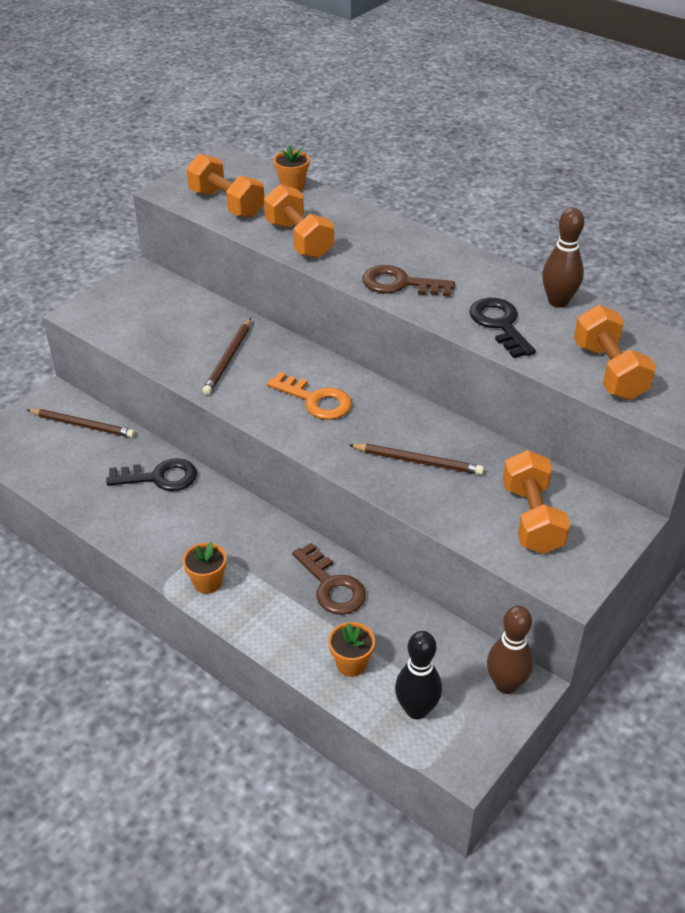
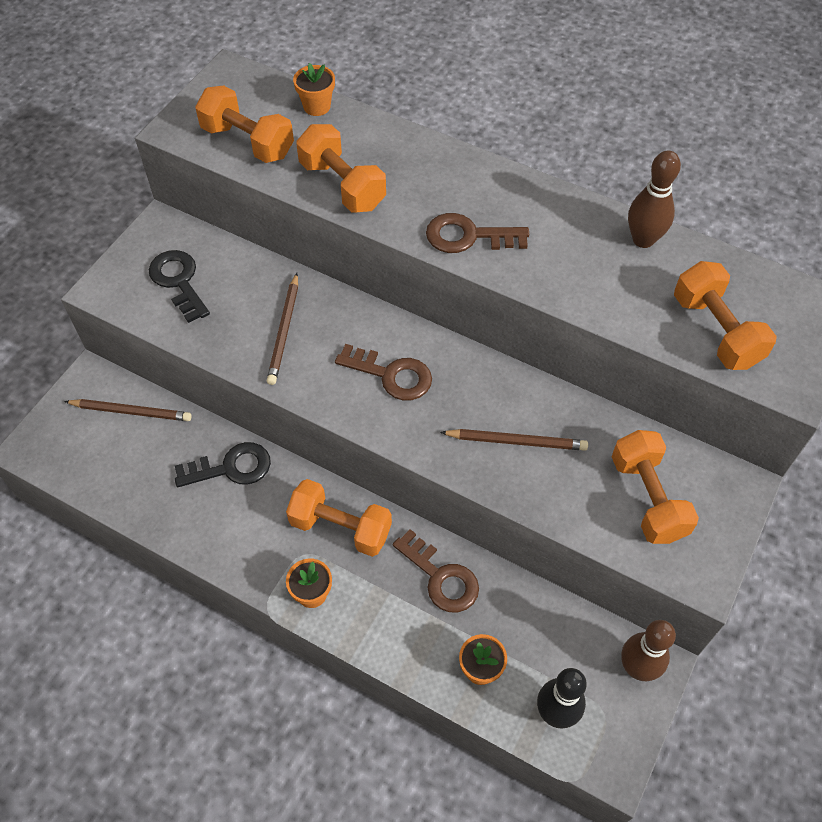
camera: 10 degrees left, 15 degrees up
(247, 535) = (340, 527): none -> orange dumbbell
(316, 400) = (391, 375): orange key -> brown key
(499, 324) = (588, 281): black key -> black key (178, 281)

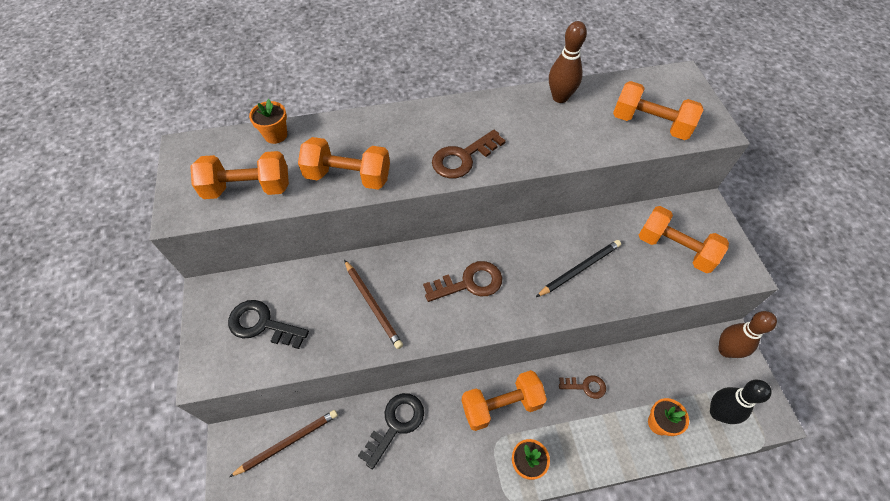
camera: 40 degrees left, 0 degrees up
(441, 577) = (586, 386): brown key -> brown key, size x0.61
(516, 441) = (579, 269): brown pencil -> black pencil

